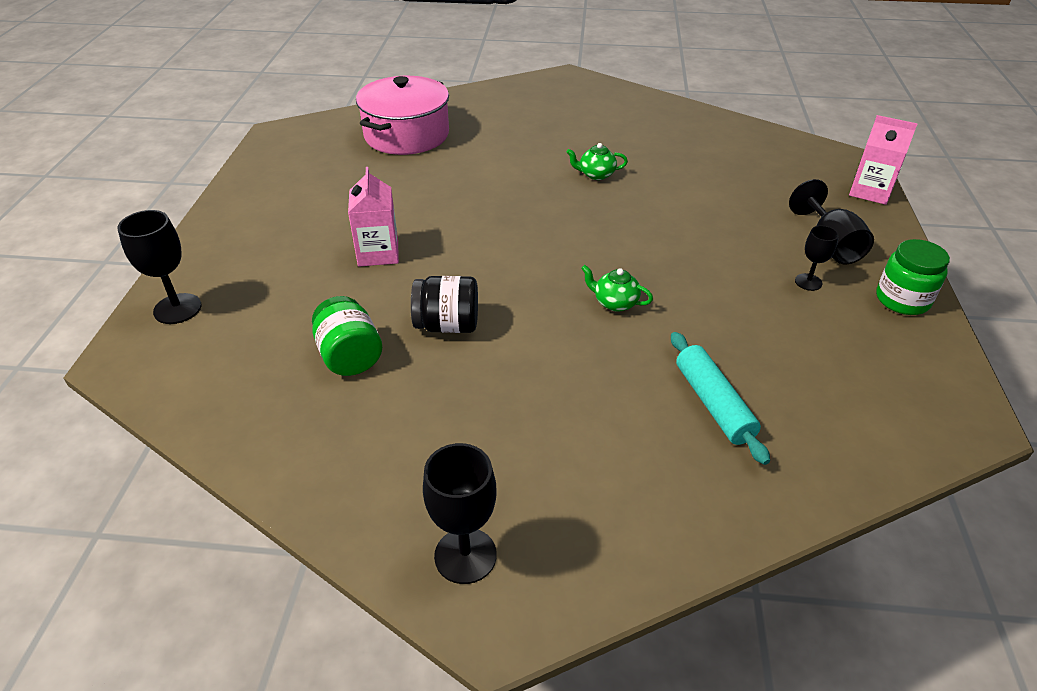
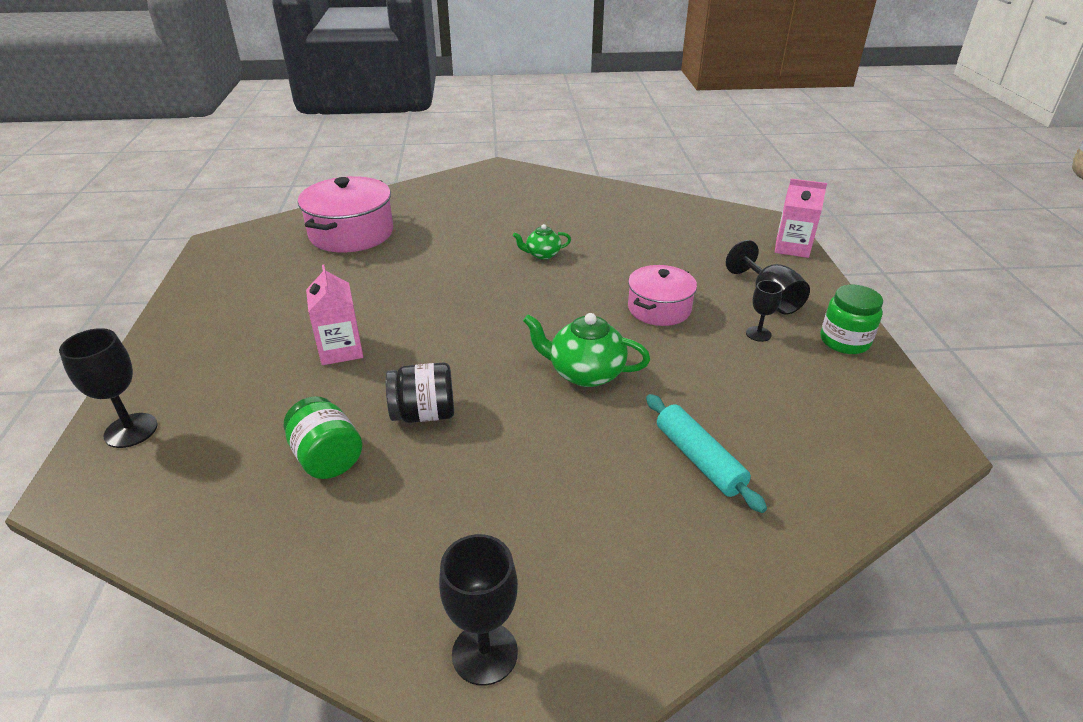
camera: 10 degrees left, 5 degrees down
(615, 303) = (585, 373): green teapot -> green teapot, size x1.71
(707, 244) = (659, 308): none -> pink pot

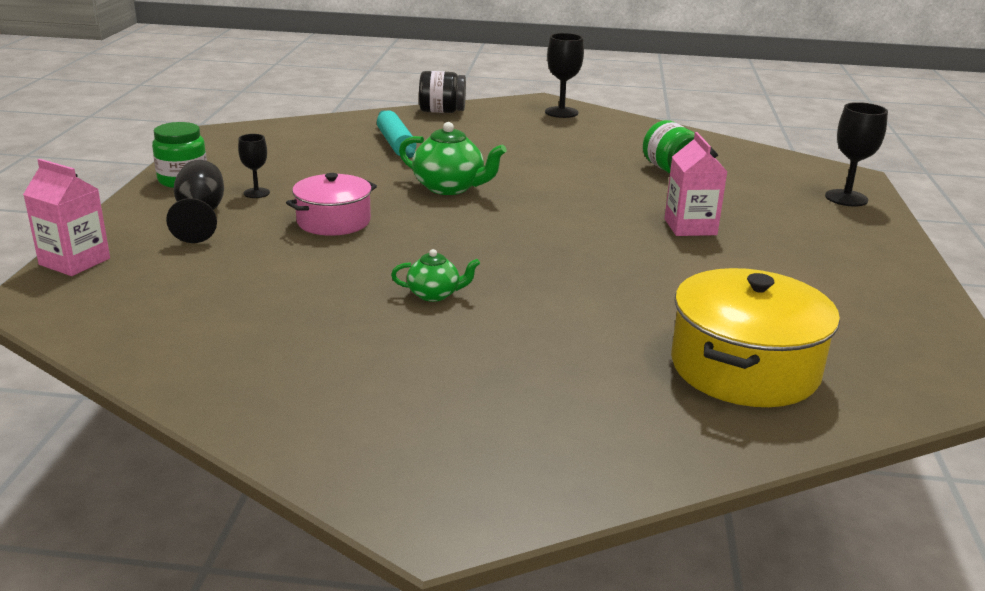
camera: 170 degrees left, 10 degrees down
(351, 233) = (744, 368): pink pot -> yellow pot
(424, 414) = (599, 181): black jar -> black jar (442, 111)

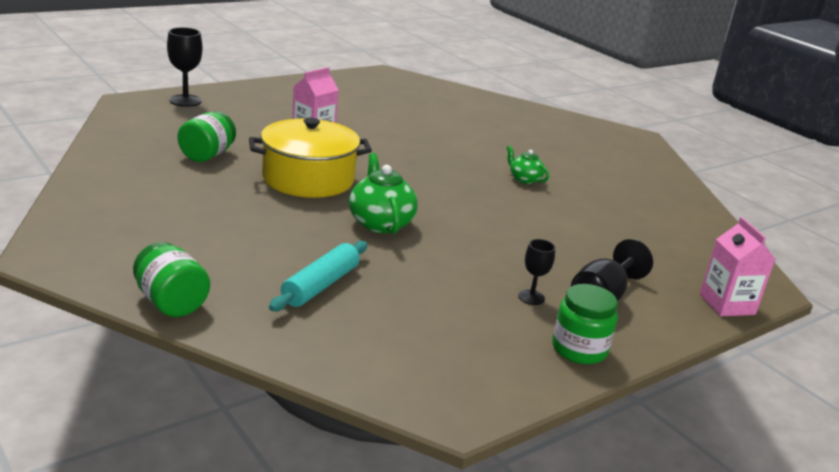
camera: 135 degrees left, 0 degrees up
(333, 221) = (510, 242): pink pot -> none
(442, 111) = (171, 303): black jar -> green jar
(561, 112) = (84, 233): black goblet -> none
(744, 368) = (452, 106): yellow pot -> yellow pot (308, 179)

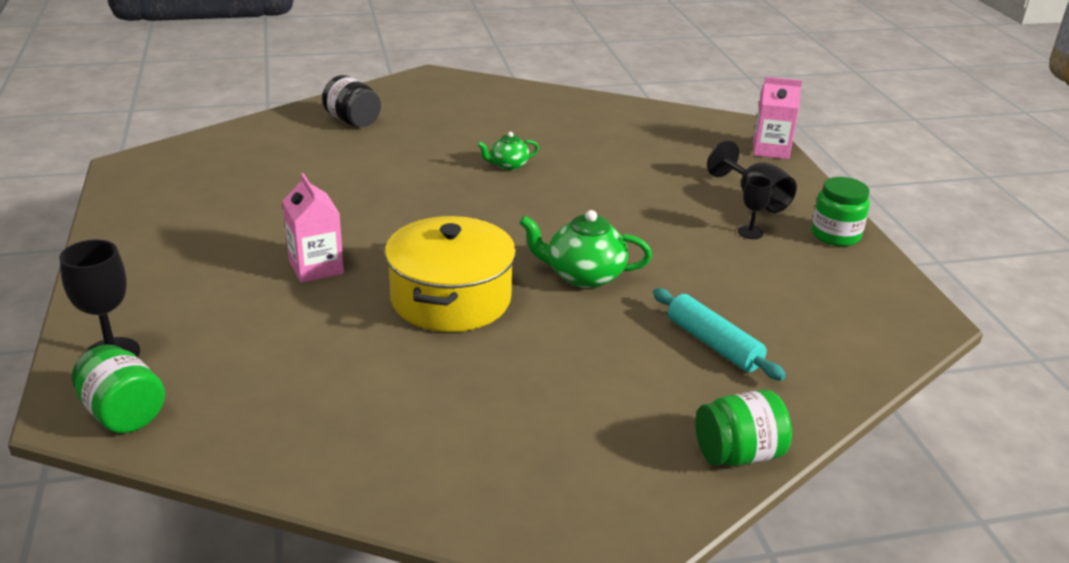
camera: 65 degrees left, 5 degrees up
(207, 155) = (339, 366): green jar -> green jar (123, 413)
(523, 120) = (353, 121): none -> black jar

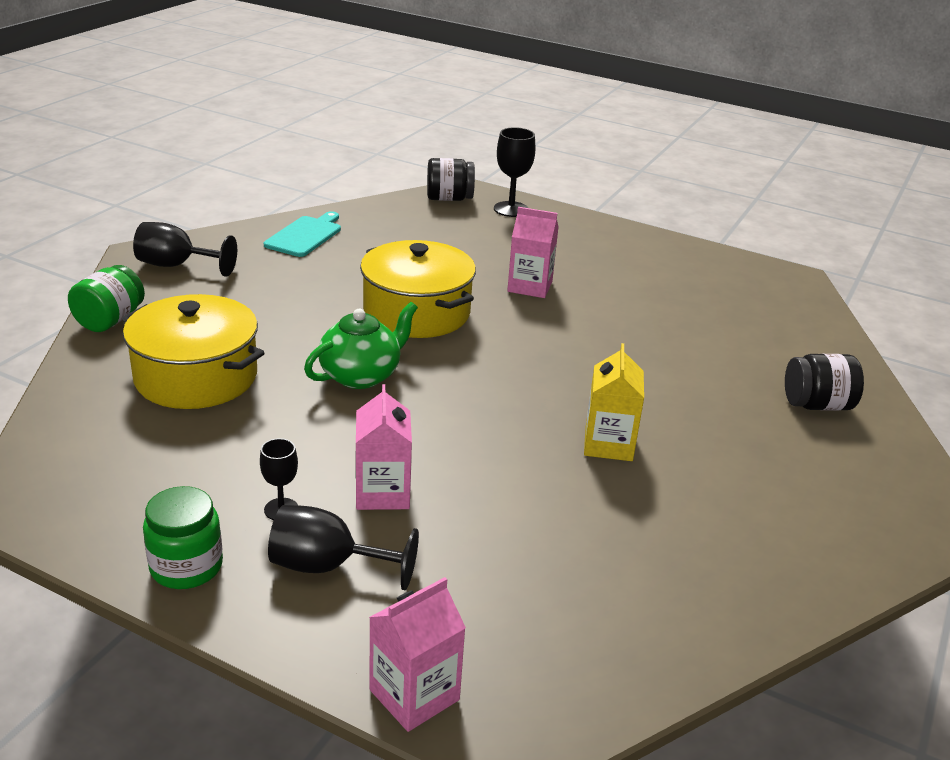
camera: 130 degrees right, 0 degrees up
(123, 413) = (449, 198): green jar -> black jar
(382, 458) = (305, 235): none -> turquoise cutting board
(508, 165) = (608, 444): green teapot -> yellow carton
(588, 500) = (176, 265): none -> black goblet
(678, 210) = (382, 493): none -> pink carton
(713, 344) = (196, 377): turquoise rolling pin -> yellow pot

